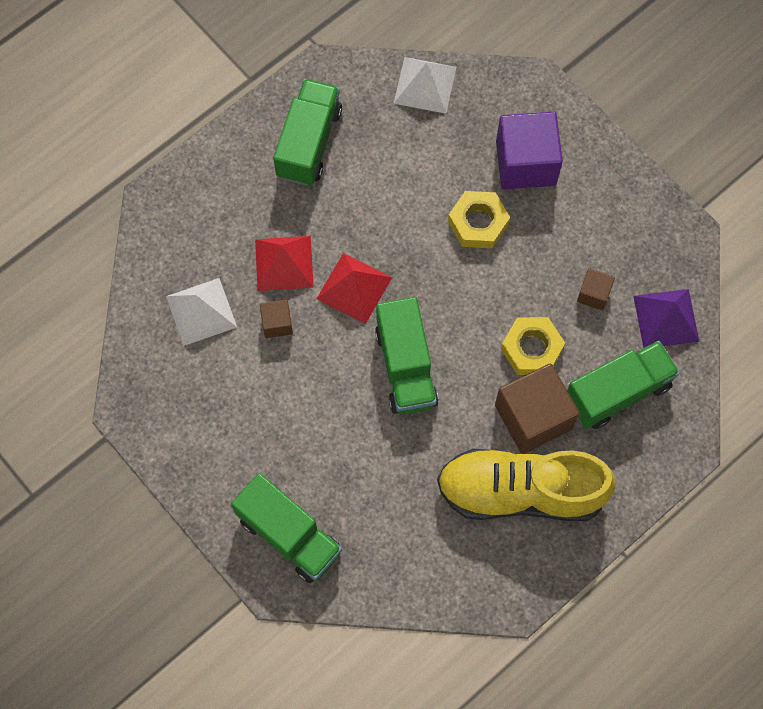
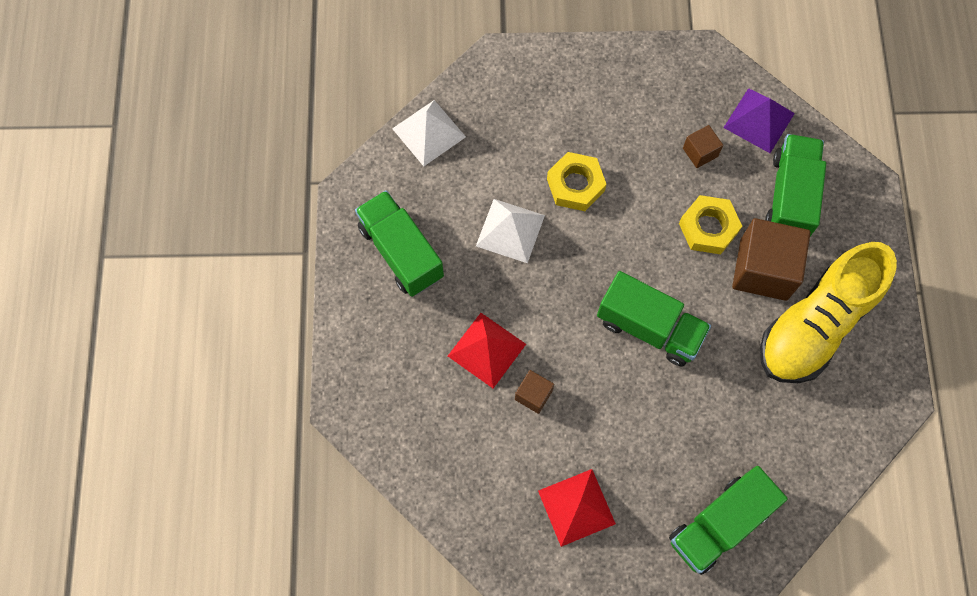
camera: 50 degrees left, 0 degrees up
(201, 311) = (473, 445): white pyramid -> white pyramid (510, 230)
(289, 535) = (719, 524): green truck -> green truck turned 150 degrees clockwise
(354, 288) = (552, 314): red pyramid -> red pyramid (576, 507)
(525, 163) = (556, 115): purple cube -> none

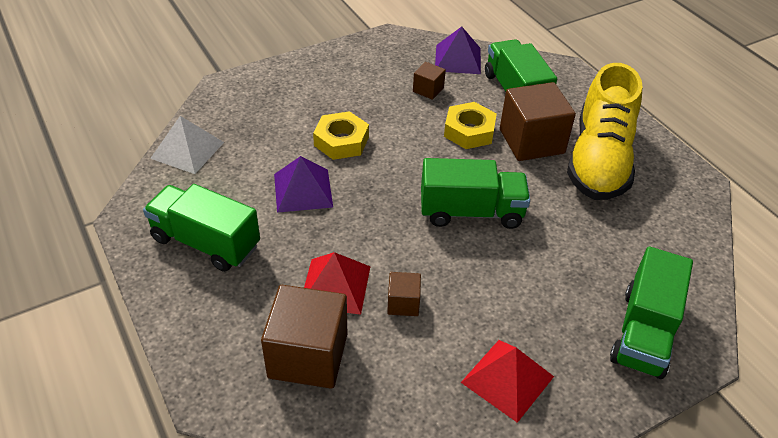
camera: 30 degrees left, 25 degrees down
(432, 406) = (308, 355): none -> brown cube
(510, 230) = (303, 190): white pyramid -> purple pyramid

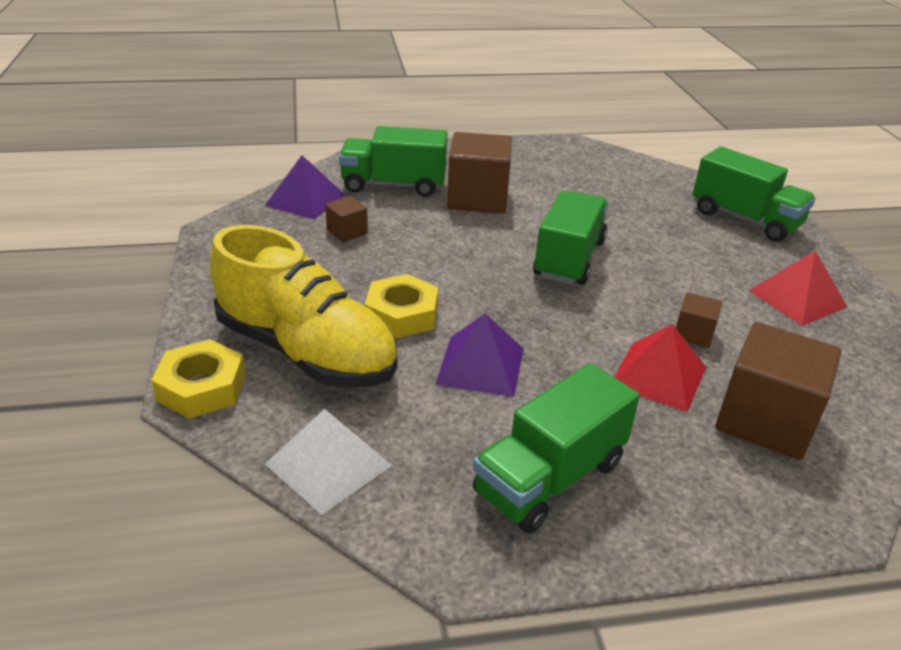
camera: 70 degrees left, 10 degrees down
(469, 131) = (439, 226): yellow nut -> yellow nut (201, 387)
(599, 160) = (524, 175): yellow shoe -> yellow shoe (306, 352)

